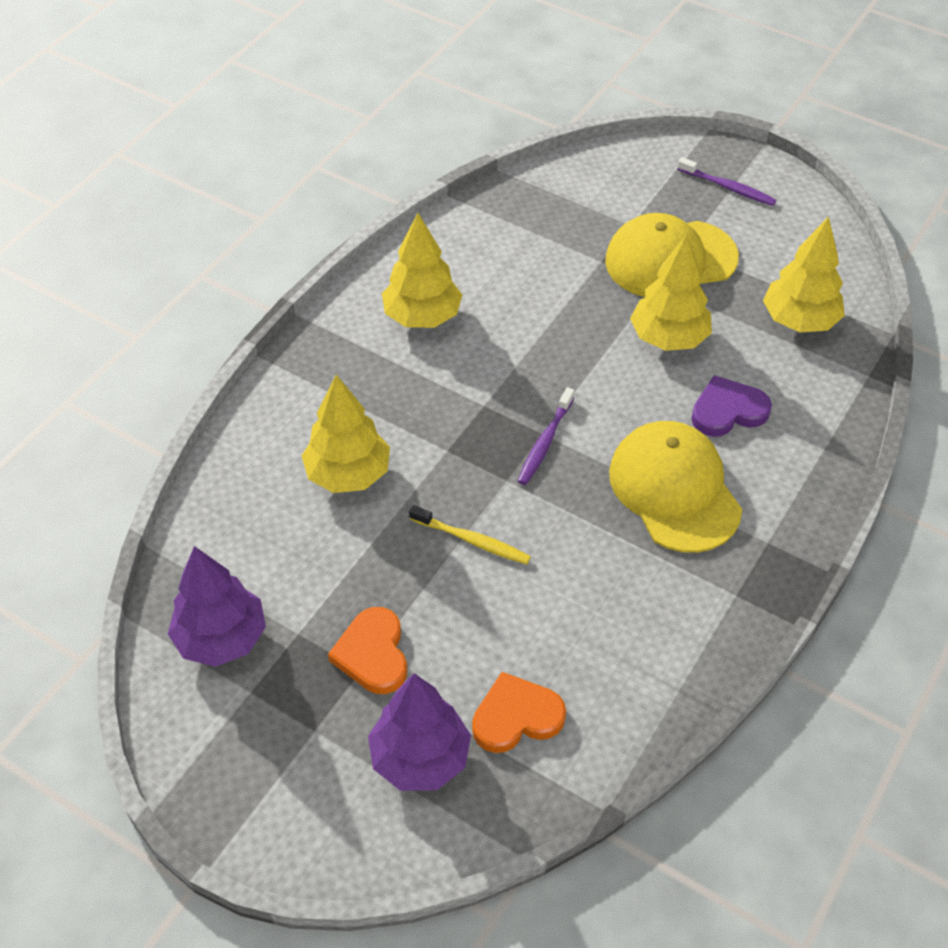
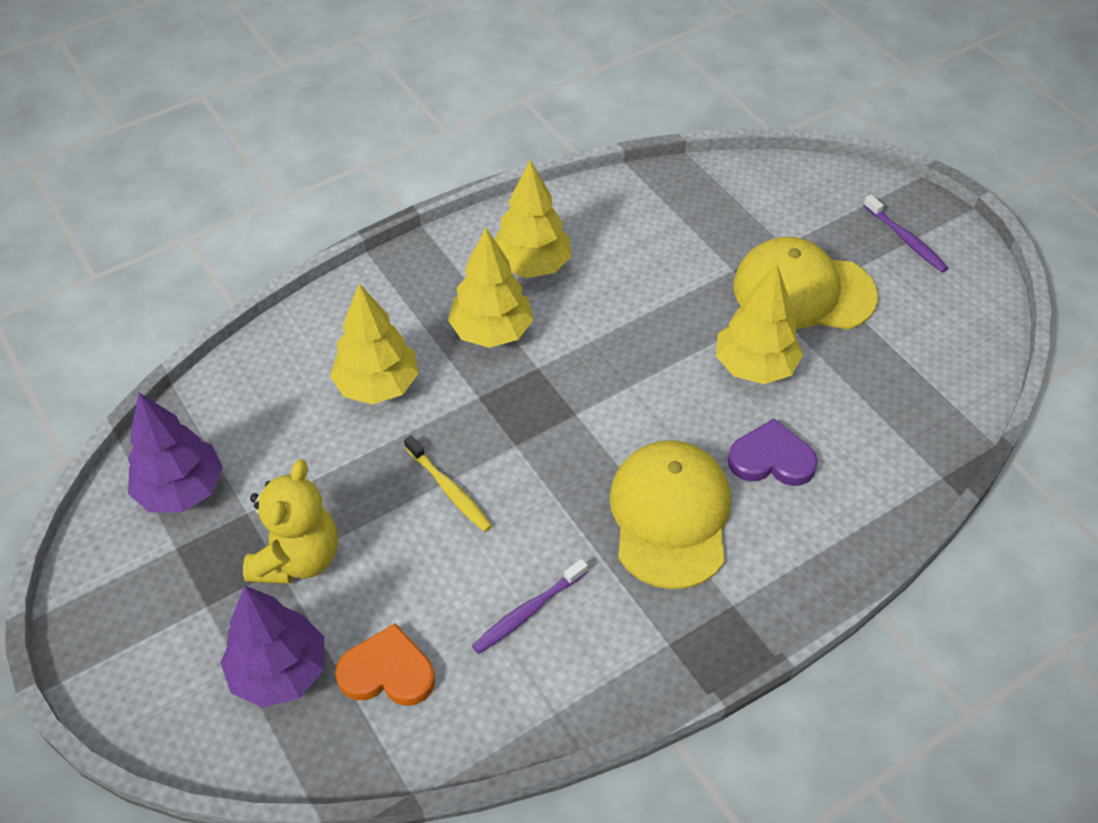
camera: 25 degrees right, 0 degrees up
(373, 654) = (298, 558): orange heart -> yellow teddy bear
(545, 442) = (573, 423): purple toothbrush -> purple toothbrush (528, 611)
(799, 320) = (900, 396): yellow tree -> yellow tree (491, 332)

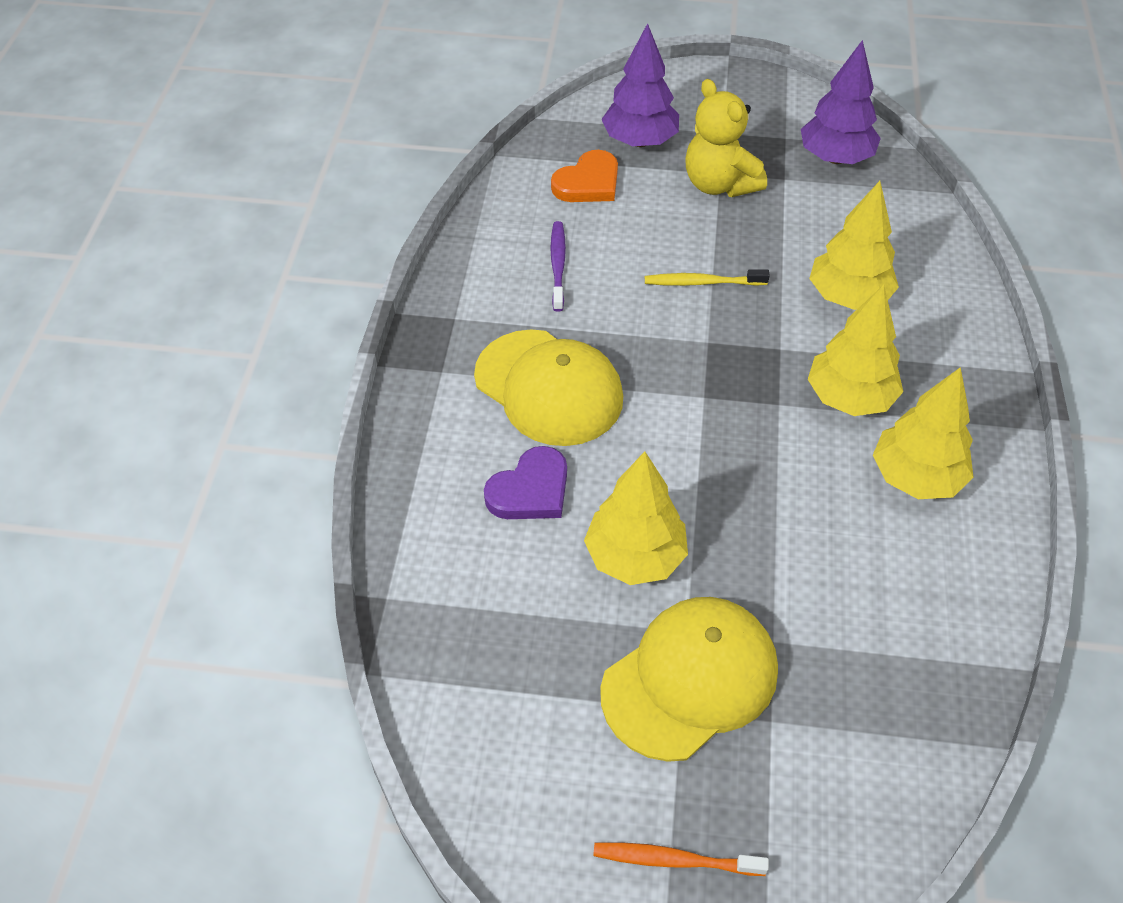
camera: 130 degrees right, 0 degrees up
(905, 239) = (675, 860): purple toothbrush -> orange toothbrush

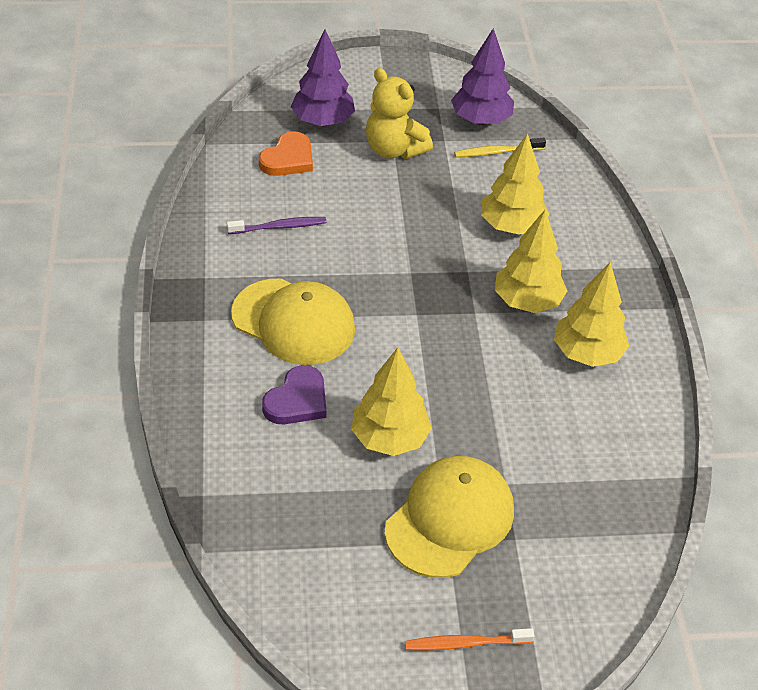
camera: 15 degrees left, 5 degrees down
(558, 266) = (279, 227): purple toothbrush -> purple toothbrush turned 90 degrees clockwise
(703, 282) = (397, 227): yellow toothbrush -> yellow toothbrush (497, 152)

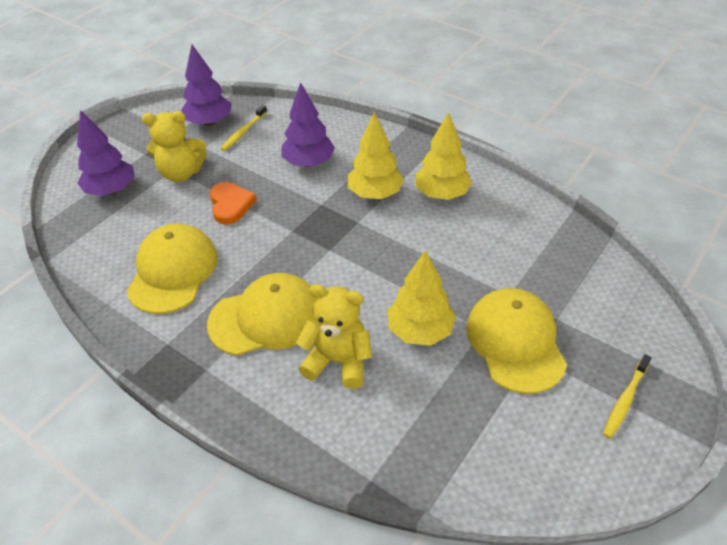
camera: 45 degrees left, 0 degrees up
(279, 227) = (173, 271): purple toothbrush -> yellow cap
(288, 159) = (120, 228): orange heart -> orange heart (230, 205)
(297, 400) = (338, 361): purple heart -> yellow teddy bear
(465, 643) = (625, 400): orange toothbrush -> yellow toothbrush
(511, 226) = (309, 163): yellow tree -> purple tree

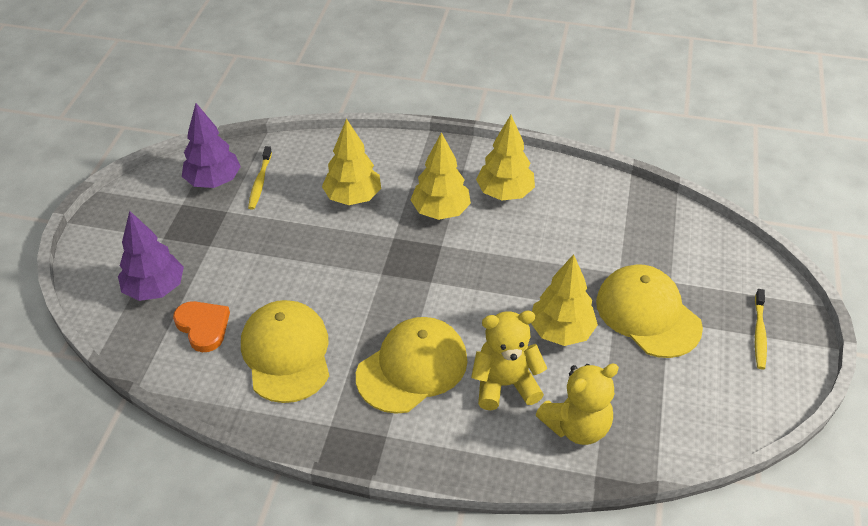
camera: 25 degrees left, 0 degrees up
(181, 173) = (222, 247): yellow teddy bear -> yellow teddy bear (577, 426)
(230, 205) = (300, 266): orange heart -> orange heart (203, 327)
(309, 163) = (353, 197): purple tree -> yellow tree

